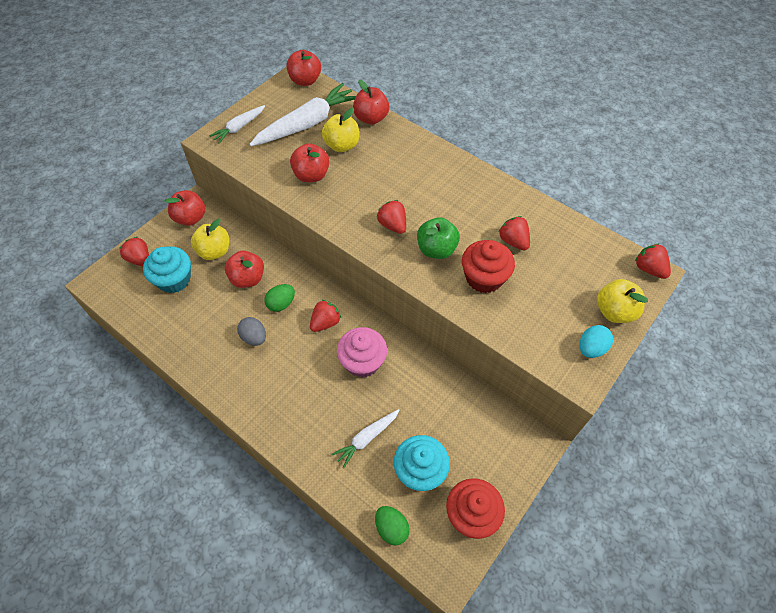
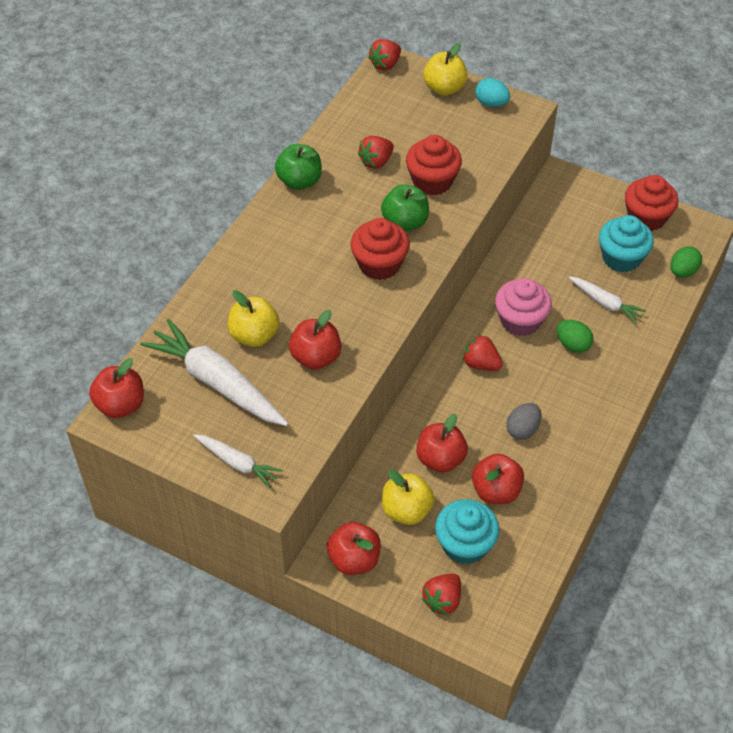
camera: 100 degrees left, 5 degrees down
(281, 304) = (468, 413): green egg -> green egg (572, 345)
(371, 118) = (195, 313): red apple -> red apple (496, 491)
(392, 225) = (379, 264): red strawberry -> red cupcake
(494, 188) = (299, 181): none -> green apple

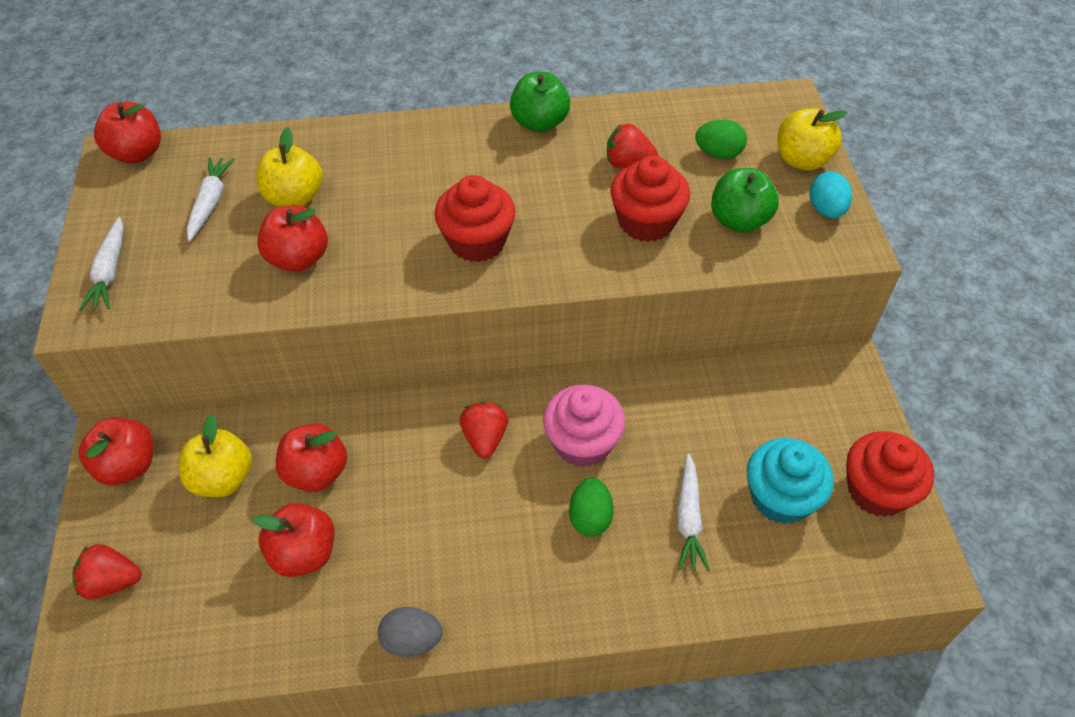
camera: 55 degrees right, 0 degrees up
(217, 382) = (210, 203): white carrot -> white carrot, size x0.53
(385, 64) = (781, 99): red strawberry -> none
(405, 222) = (560, 231): green apple -> green apple (739, 220)
(465, 544) = (205, 562): turquoise cupcake -> none
(522, 429) = (416, 533): grey egg -> grey egg (412, 640)
(682, 271) = (826, 583): green egg -> green egg (718, 154)

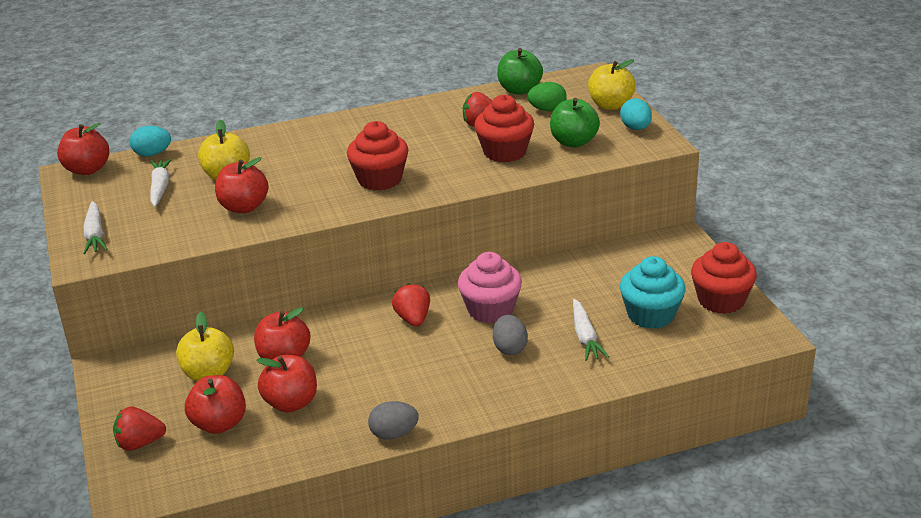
camera: 10 degrees left, 20 degrees down
(128, 466) = (126, 379): red apple -> red apple (219, 424)
(219, 141) = (152, 154): none -> turquoise egg
(539, 123) = (405, 111): green apple -> green apple (519, 90)
(590, 517) = (510, 348): green egg -> grey egg

